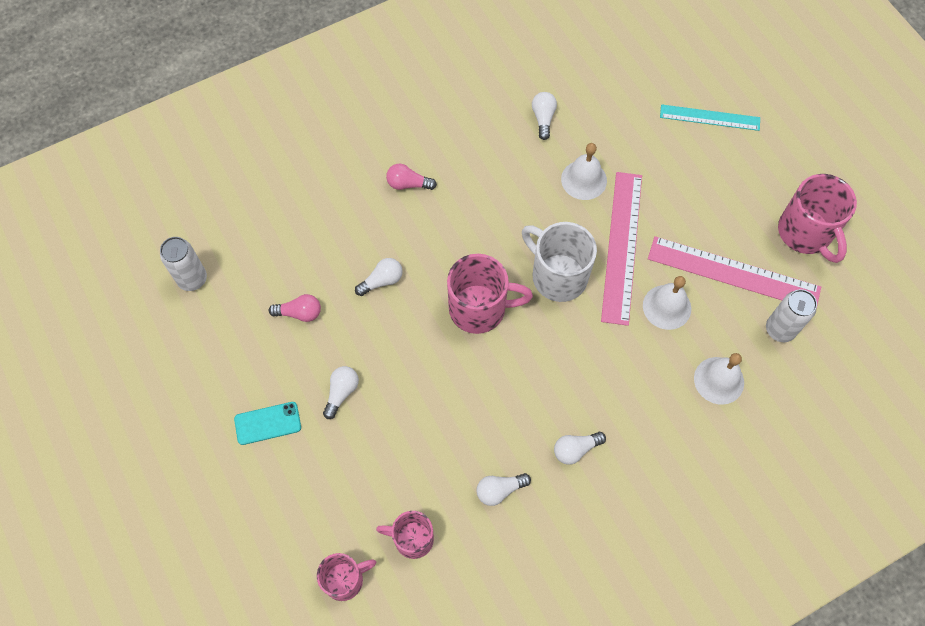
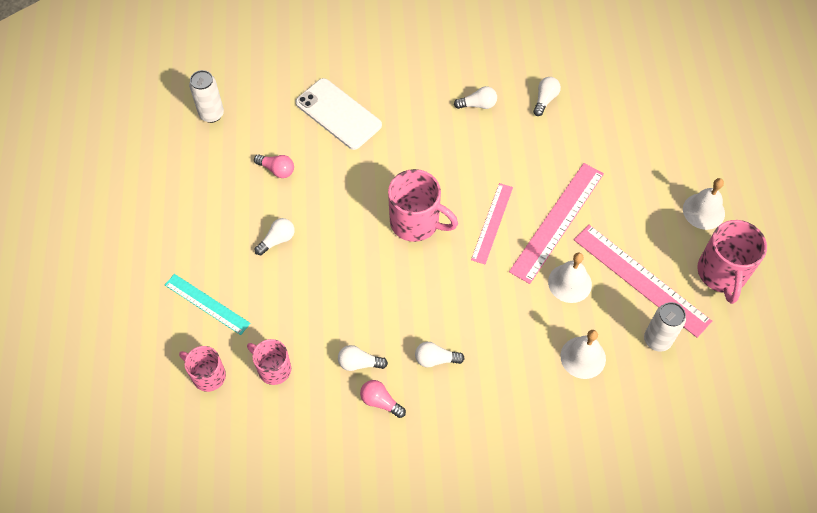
camera: 25 degrees right, 5 degrees down
(268, 423) = (211, 239): turquoise phone -> none
(334, 222) = (338, 114): none -> white phone
(345, 580) = (208, 375): pink mug -> pink mug turned 150 degrees counterclockwise
(382, 281) = (351, 171): white light bulb -> white light bulb (478, 105)
(408, 184) = (410, 108): pink light bulb -> pink light bulb (380, 401)
(557, 276) = (492, 223): white mug -> pink ruler
(584, 180) = (553, 159): white bell -> white bell (703, 211)
(709, 117) = (687, 151): turquoise ruler -> turquoise ruler (207, 304)

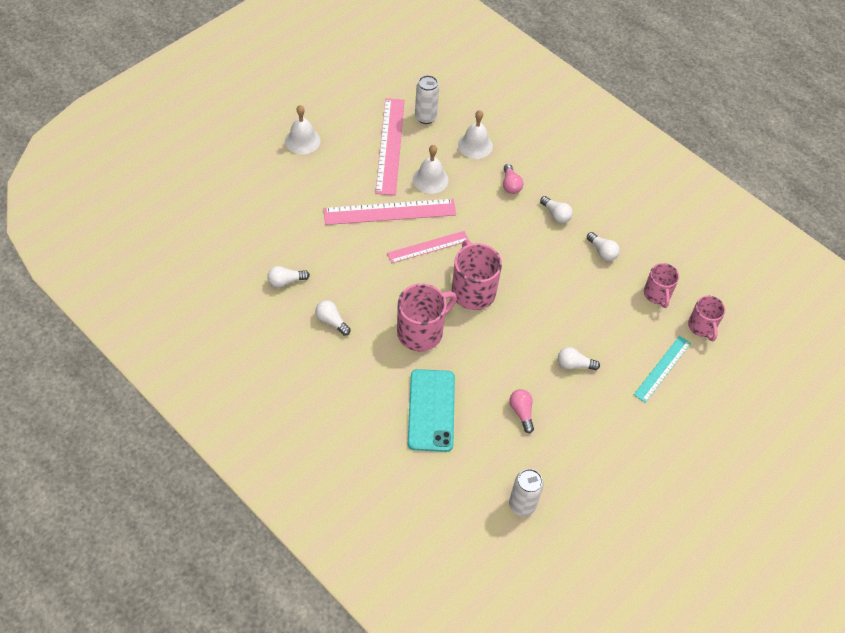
camera: 135 degrees left, 5 degrees down
(207, 304) = (662, 368): turquoise ruler -> turquoise ruler turned 45 degrees clockwise
(338, 114) = (431, 410): white phone -> turquoise phone
(380, 401) = (612, 224): pink light bulb -> pink light bulb (510, 185)
(722, 273) = (344, 110): pink mug -> pink mug (421, 332)

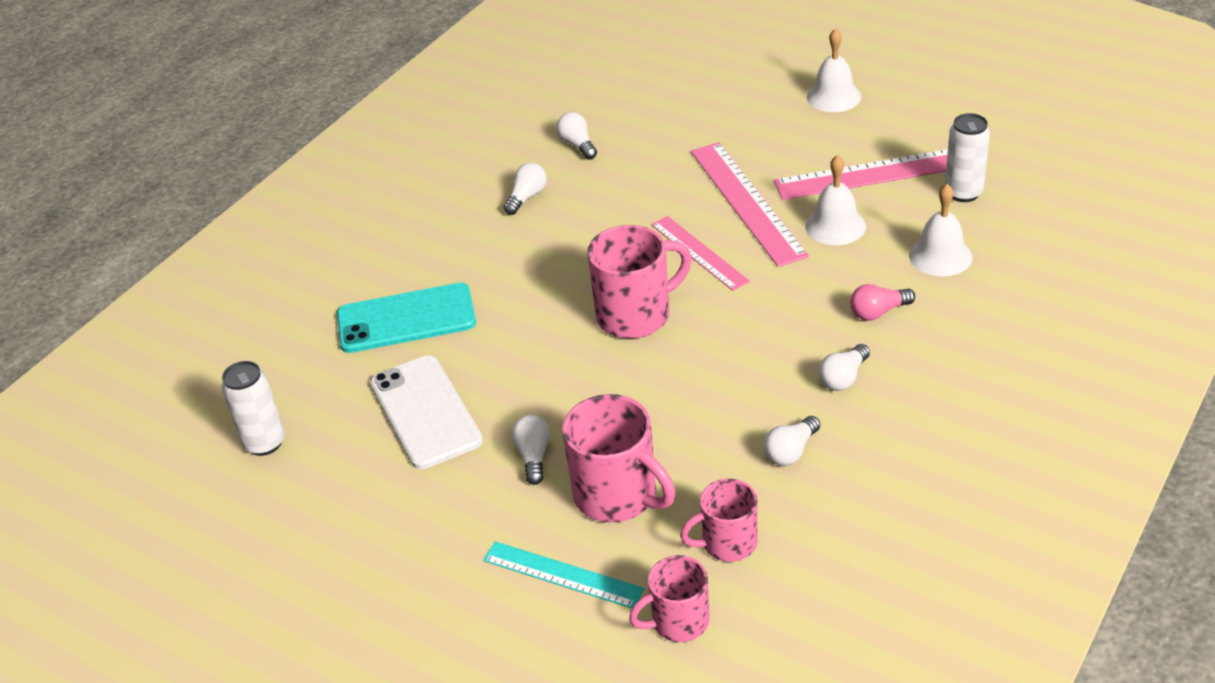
camera: 85 degrees right, 15 degrees down
(421, 332) = (539, 280): pink mug -> pink mug (617, 496)
(521, 412) = (425, 412): pink light bulb -> white phone

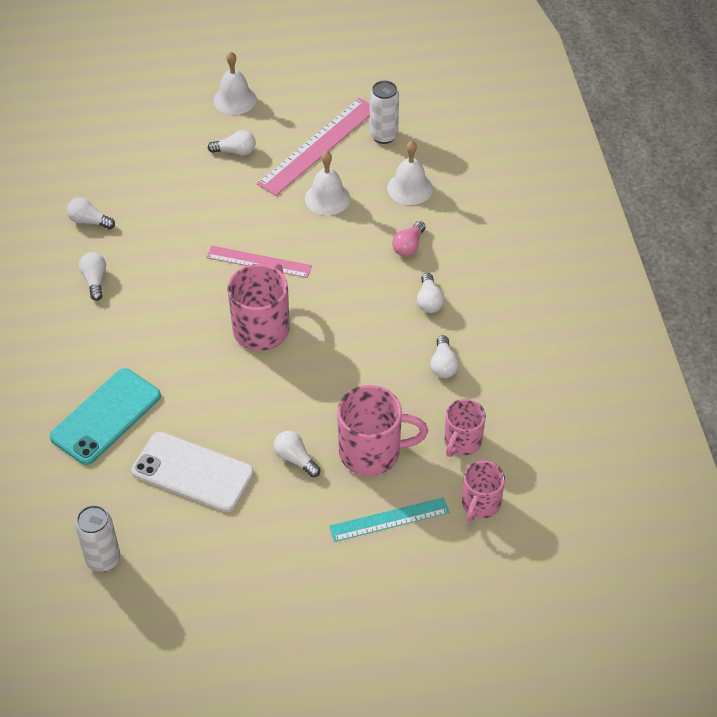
camera: 45 degrees left, 10 degrees up
(747, 202) = (254, 209): pink ruler -> none
(784, 143) = (235, 151): none -> white light bulb

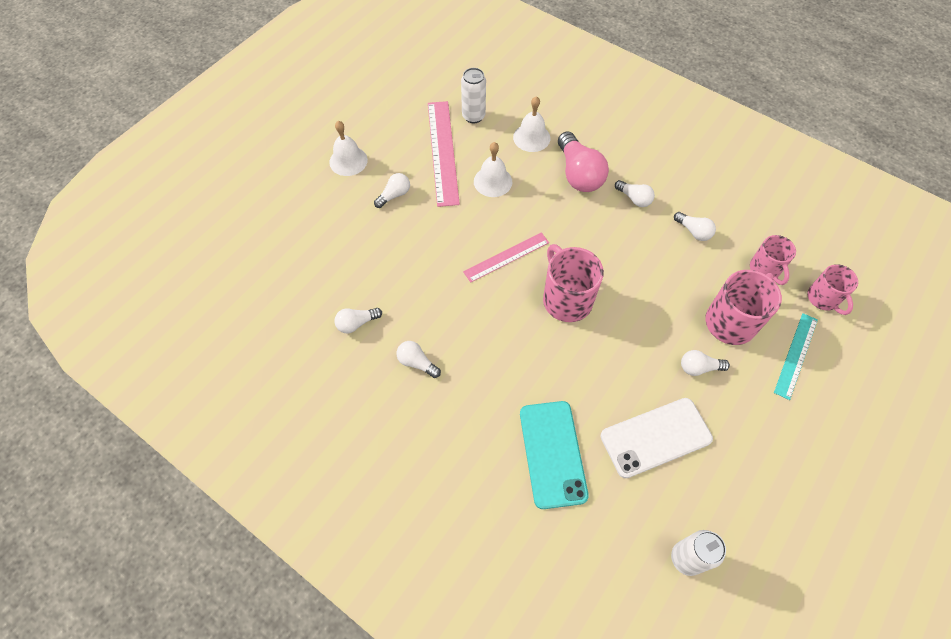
camera: 45 degrees left, 10 degrees up
(408, 246) = (578, 174): pink light bulb -> pink light bulb, size x1.90

